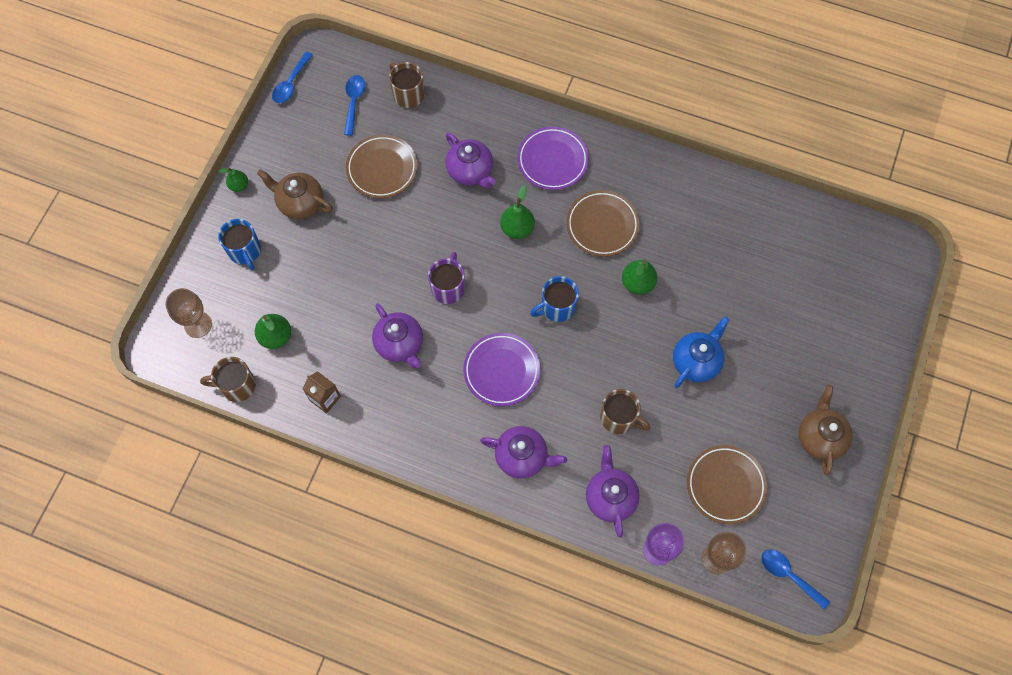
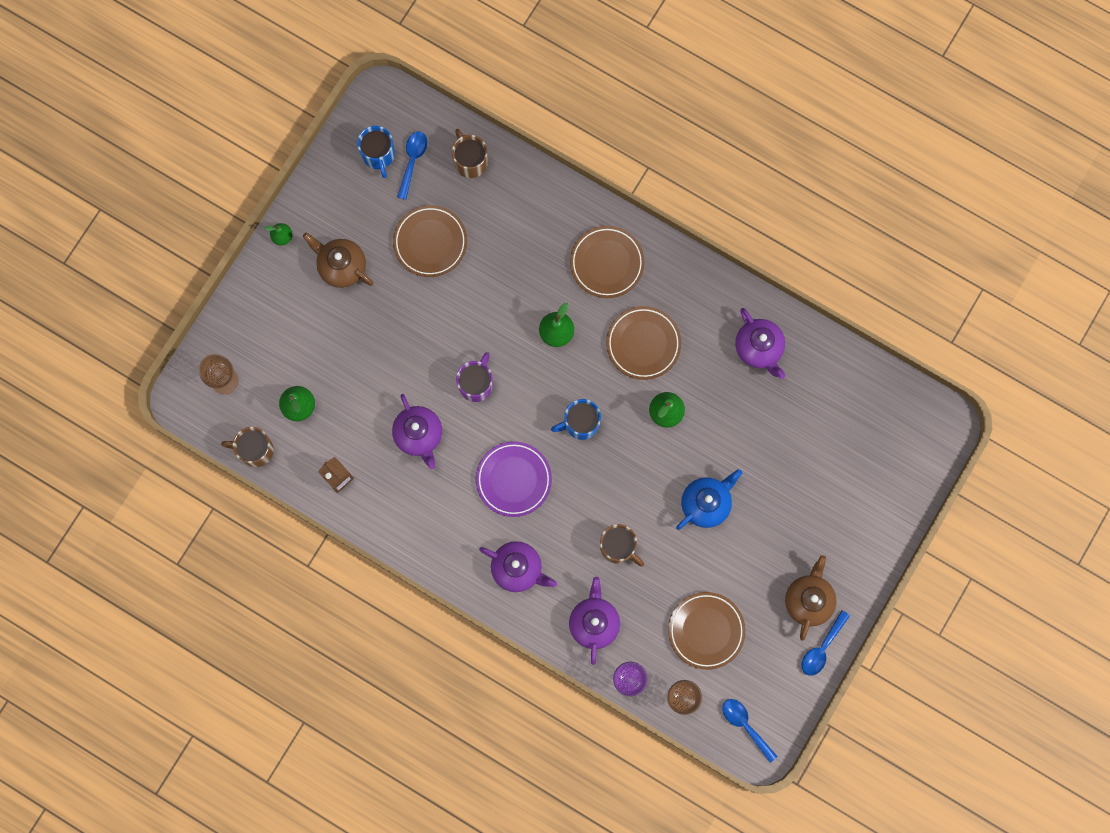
camera: 10 degrees right, 10 degrees up
(245, 251) = (279, 310): blue mug -> blue mug (378, 155)
(291, 83) = (350, 128): blue spoon -> blue spoon (822, 648)
(470, 171) = (520, 261): purple teapot -> purple teapot (759, 348)
(552, 160) = (607, 263): purple plate -> brown plate

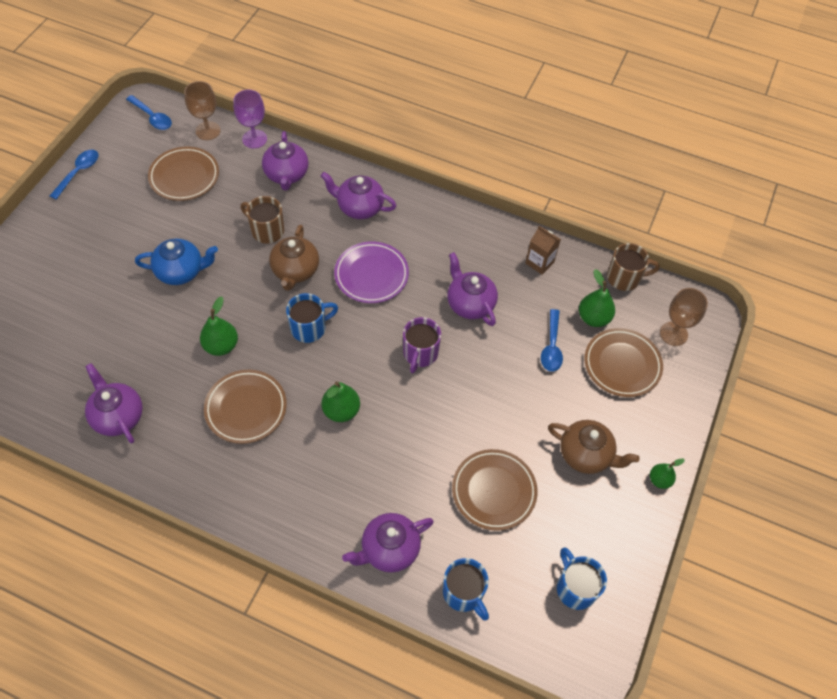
camera: 170 degrees right, 20 degrees down
(412, 161) = (533, 585): blue spoon -> blue spoon (551, 347)
(470, 161) = (464, 593): brown mug -> blue mug
(527, 202) = (389, 549): none -> purple teapot
(607, 263) = (290, 489): brown plate -> brown plate (622, 365)
(706, 503) = (181, 271): blue teapot -> blue teapot turned 135 degrees counterclockwise
(808, 600) = (87, 205): brown teapot -> brown teapot (295, 271)

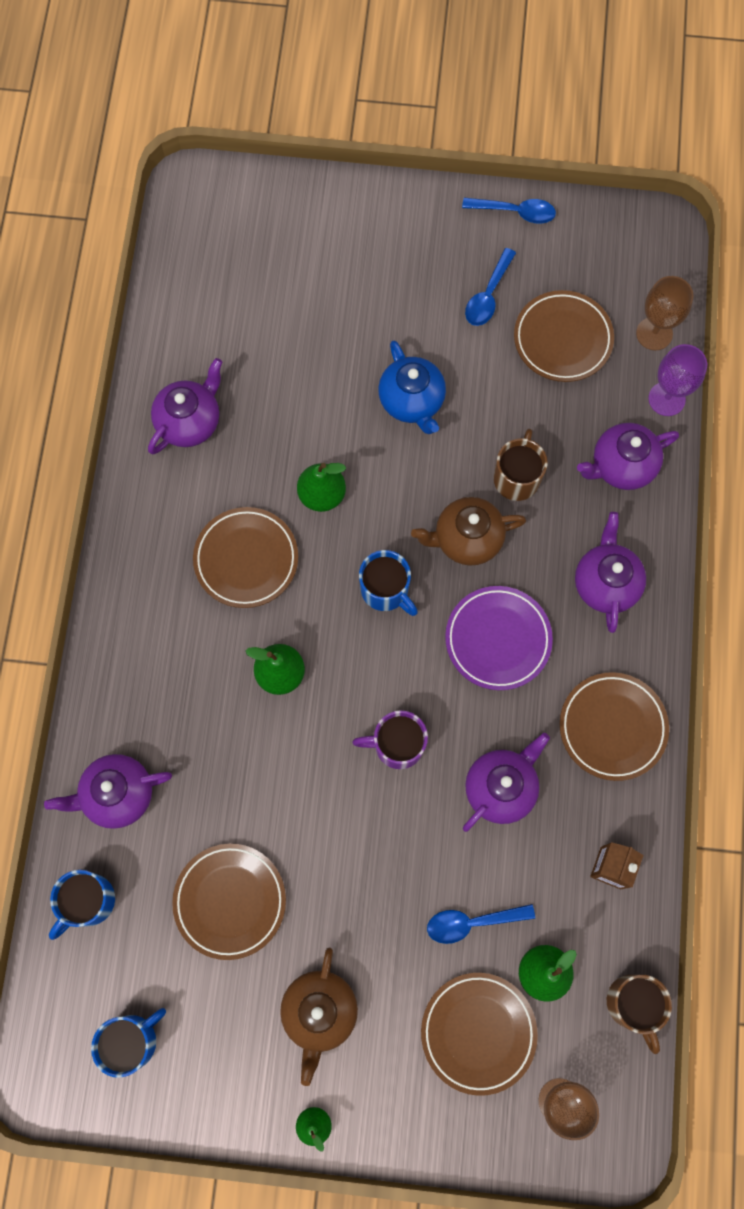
camera: 75 degrees right, 15 degrees up
(152, 117) = (646, 255): blue spoon -> blue spoon (488, 295)
(389, 549) = (117, 794): purple teapot -> purple teapot turned 60 degrees counterclockwise
(453, 233) = (612, 727): none -> brown plate

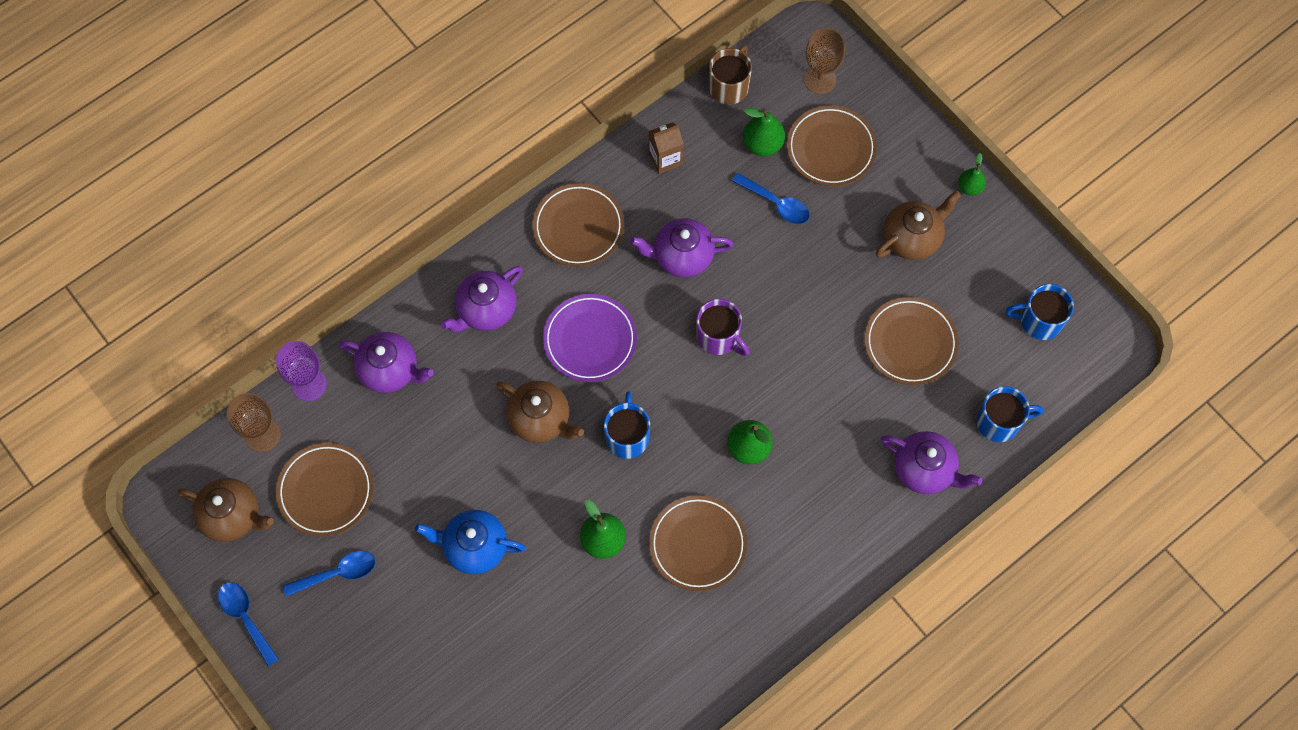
camera: 135 degrees left, 5 degrees down
(190, 421) = (640, 684): purple teapot -> none
(412, 401) = (474, 547): blue teapot -> blue teapot turned 105 degrees counterclockwise
(517, 478) = (464, 427): brown mug -> none
(605, 263) = (232, 516): none -> brown teapot

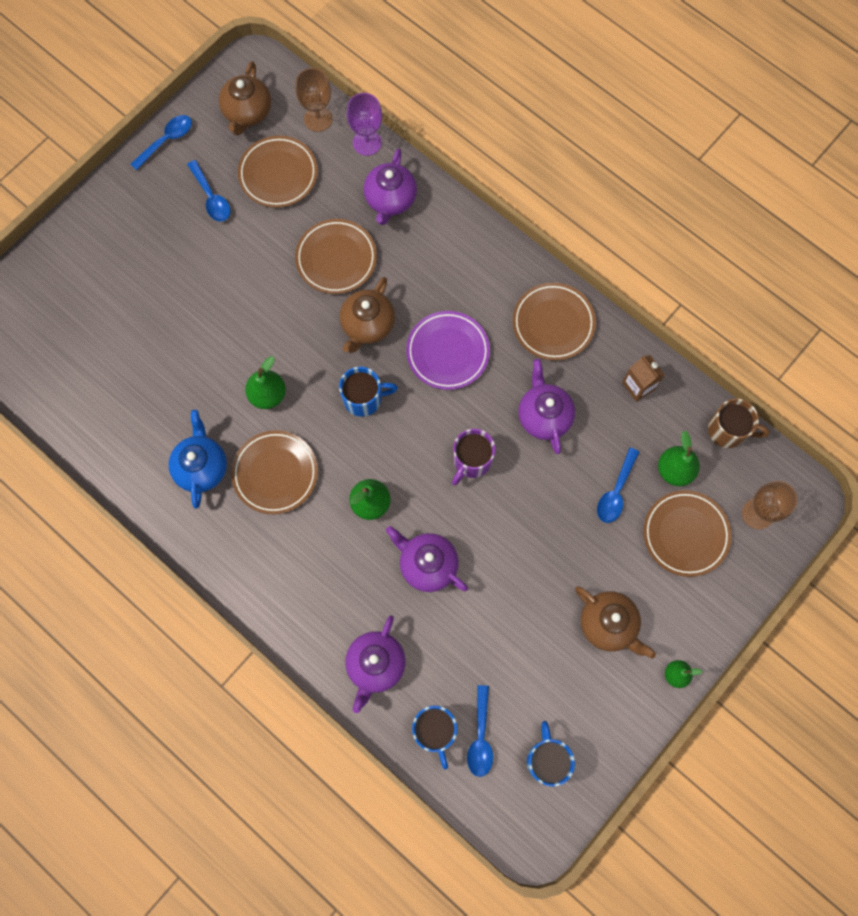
camera: 80 degrees right, 5 degrees up
(474, 547) = (247, 294): blue teapot -> blue teapot (201, 467)
(486, 310) = (459, 263): purple teapot -> purple teapot (427, 564)
(910, 343) = (499, 636): brown plate -> brown plate (336, 259)
(1010, 379) = (480, 737): none -> blue spoon

